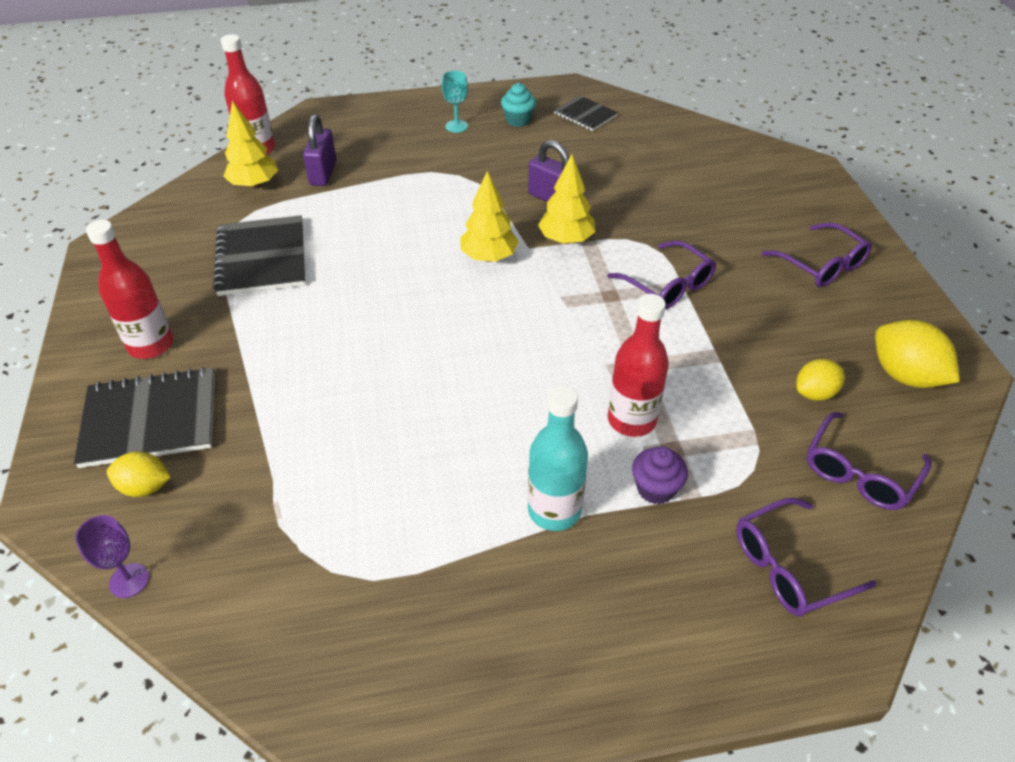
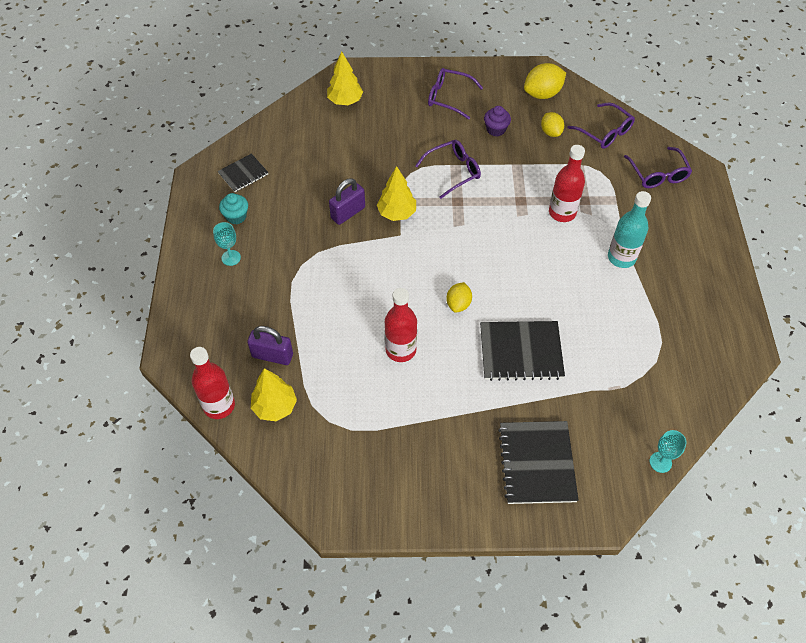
camera: 80 degrees left, 10 degrees up
(129, 580) = (660, 462): purple goblet -> turquoise goblet
(145, 487) = (593, 460): yellow lemon -> yellow lemon (458, 304)
(151, 345) = (463, 470): red bottle -> red bottle (401, 350)
(262, 258) = (377, 399): black notebook -> black notebook (521, 352)
(489, 257) = (406, 258): yellow tree -> yellow tree (345, 101)
(655, 489) = (610, 213): purple cupcake -> purple cupcake (496, 130)
(821, 265) = (448, 97): purple glasses -> purple glasses turned 135 degrees counterclockwise

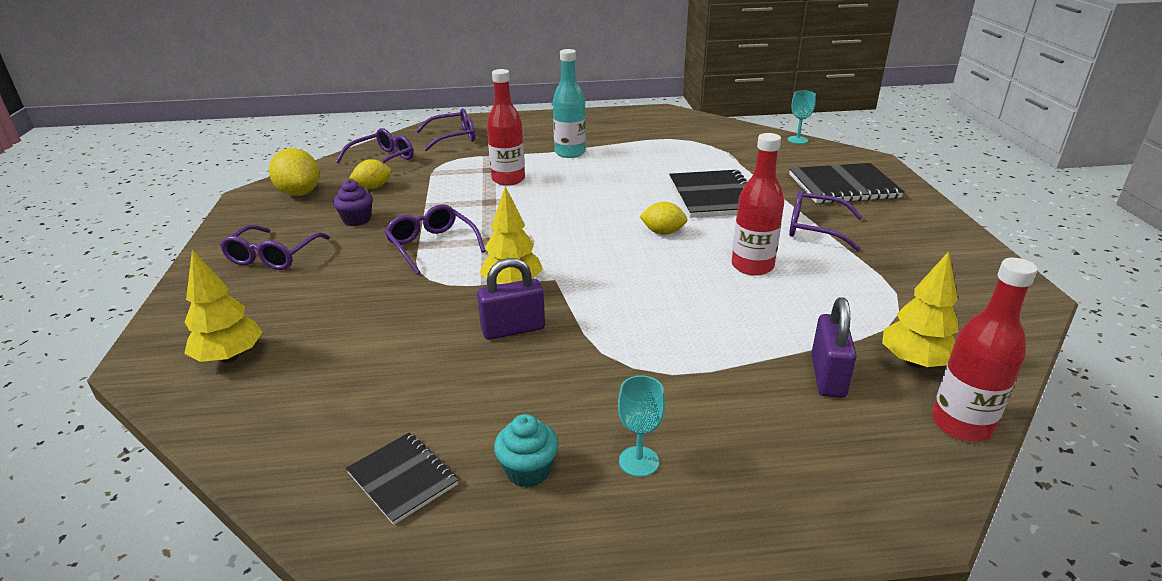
camera: 95 degrees left, 25 degrees down
(348, 213) = (513, 329): purple padlock -> purple padlock turned 60 degrees counterclockwise
(454, 410) = (814, 228): none -> purple glasses

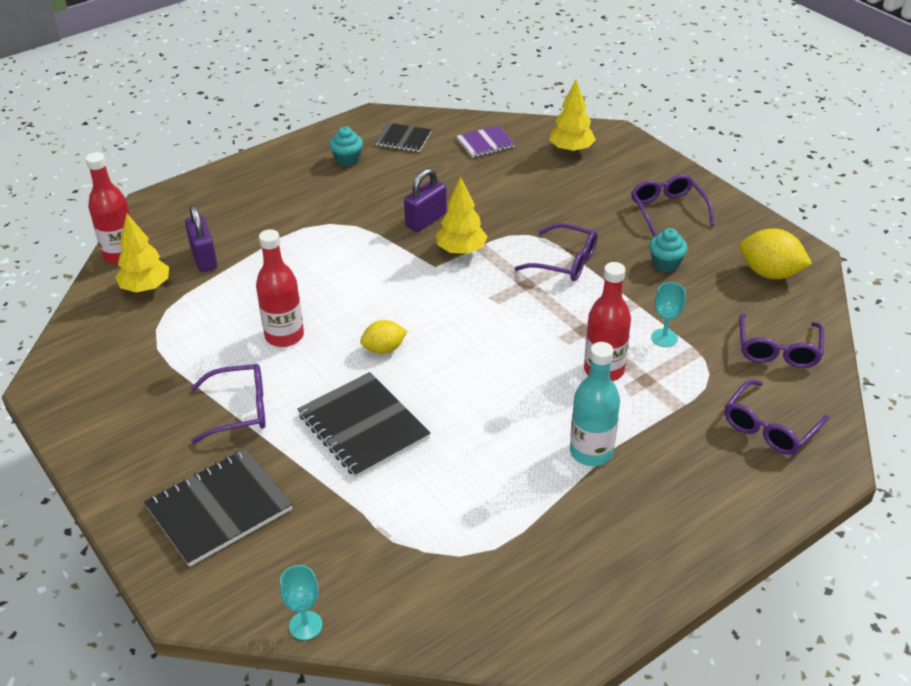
camera: 150 degrees right, 10 degrees up
(305, 414) = (485, 143): none -> purple notebook
(357, 220) = (665, 264): purple cupcake -> turquoise cupcake
(373, 187) = (718, 306): yellow lemon -> none
(639, 461) = (296, 180): turquoise goblet -> turquoise goblet (664, 338)

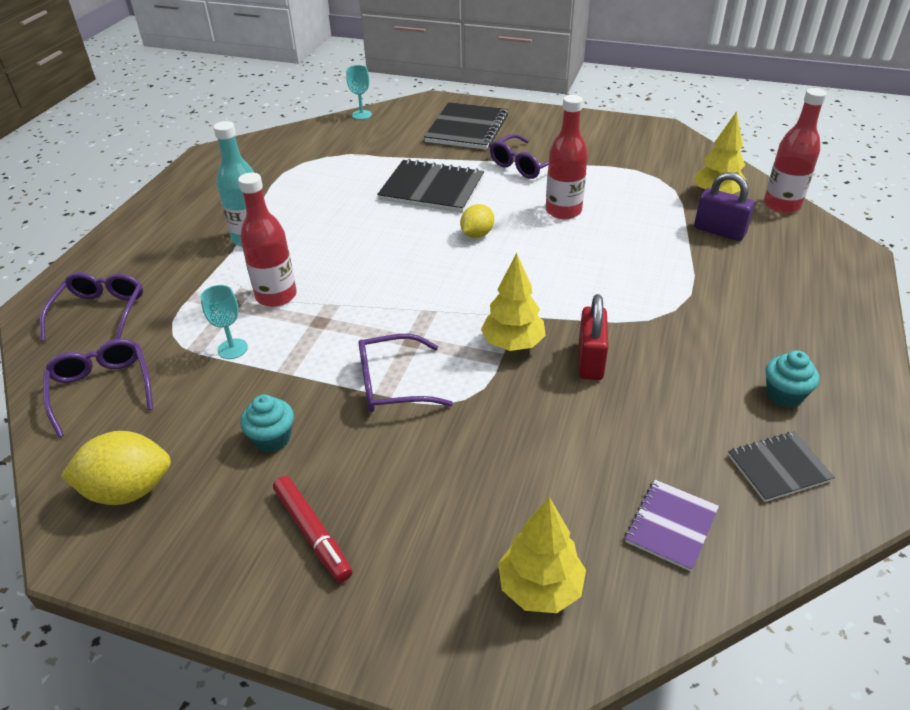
camera: 145 degrees right, 0 degrees up
(426, 220) = (590, 360): purple padlock -> red padlock
(667, 210) = (312, 533): purple glasses -> red marker

